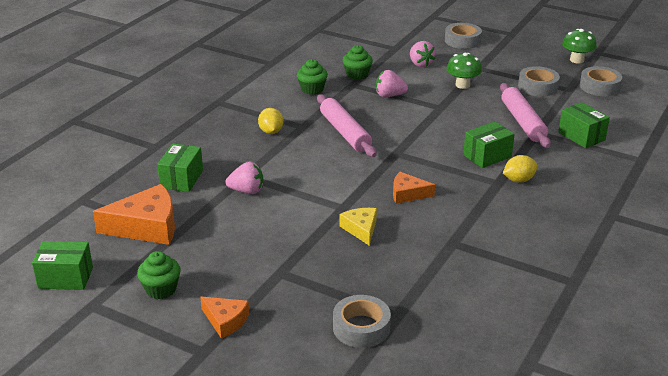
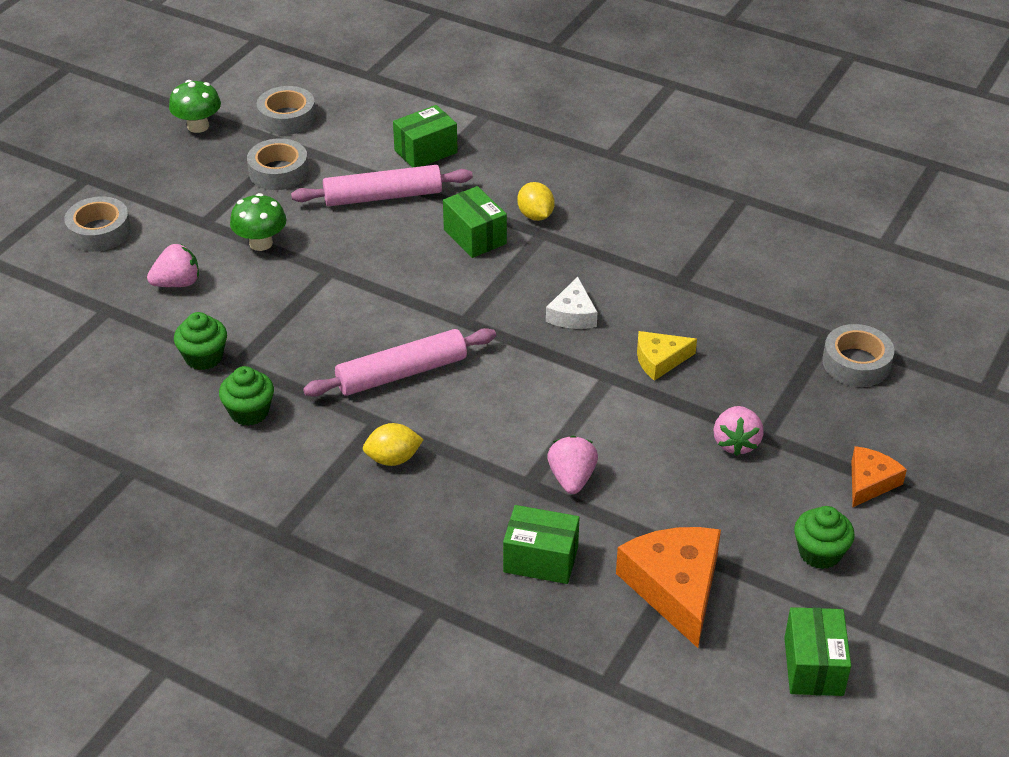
camera: 90 degrees left, 10 degrees up
(389, 95) = (285, 322): pink strawberry -> pink strawberry (736, 443)
(407, 194) = (572, 314): orange cheese -> white cheese

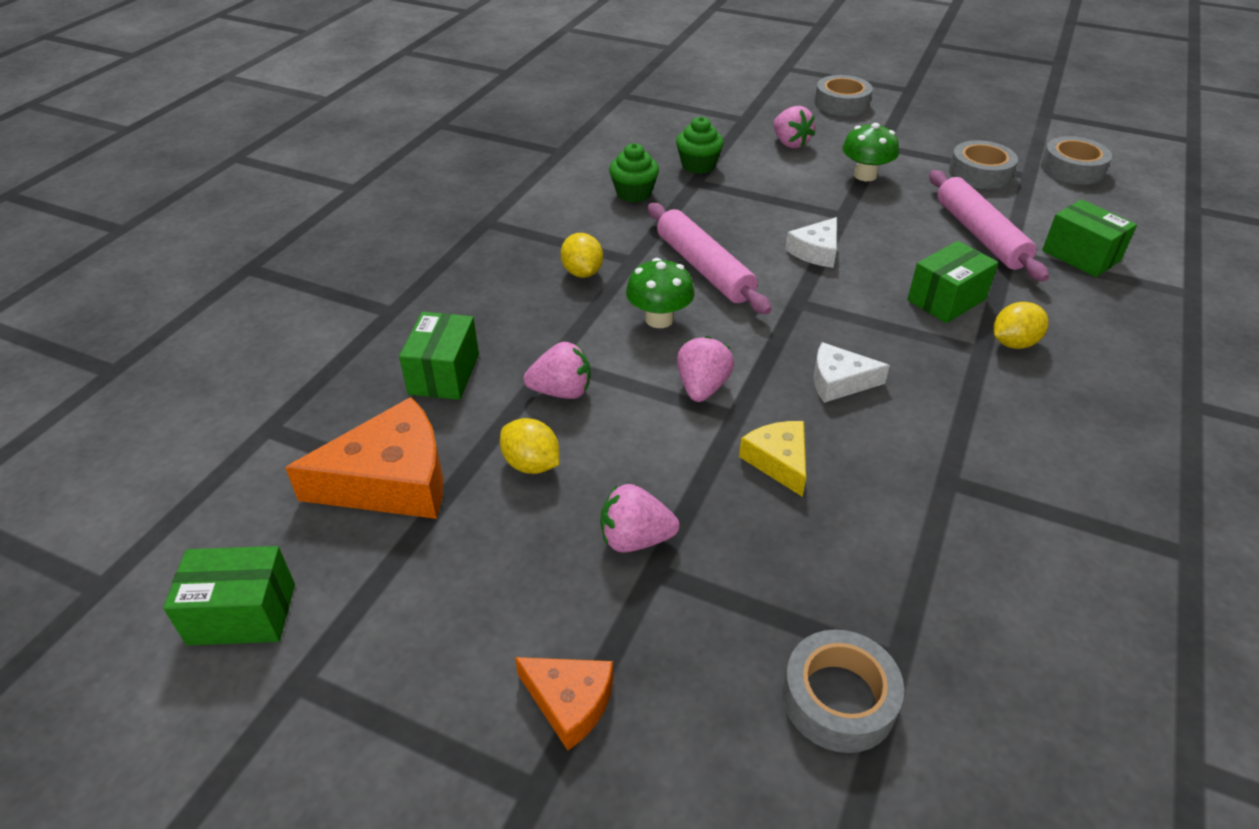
camera: 85 degrees right, 0 degrees up
(198, 126) = (1020, 127): green mushroom -> green mushroom (659, 319)
(388, 297) = (816, 251): none -> white cheese
(573, 392) = (702, 387): none -> pink strawberry
(659, 499) = (531, 464): none -> yellow lemon
(820, 553) = (432, 629): green cupcake -> none

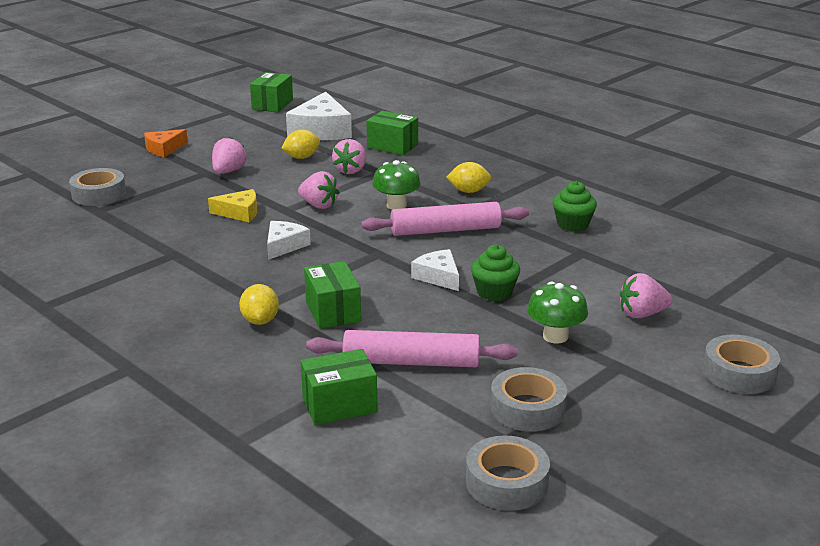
camera: 110 degrees right, 15 degrees down
(391, 480) = (321, 130): orange cheese -> white cheese
(698, 165) = (611, 259): green cupcake -> green cupcake (494, 292)

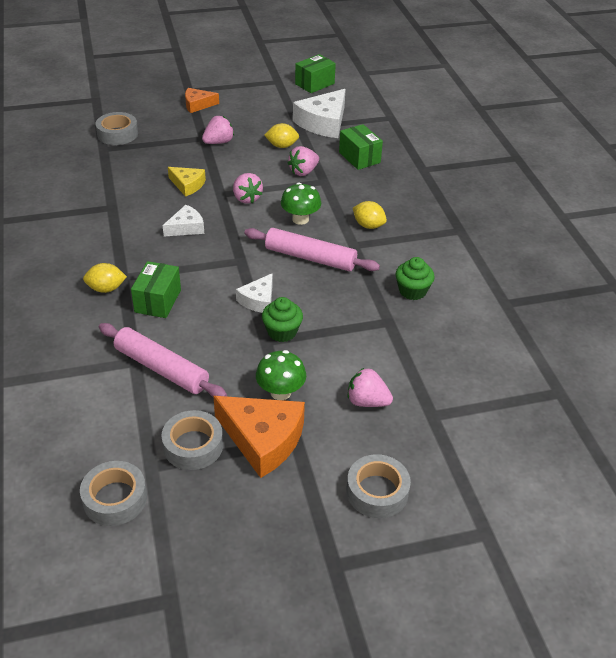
camera: 30 degrees right, 15 degrees up
(260, 320) = (106, 289): yellow lemon -> yellow lemon turned 60 degrees clockwise
(339, 405) = (82, 383): green box -> none
(438, 277) = (258, 300): white cheese -> white cheese turned 150 degrees counterclockwise
(588, 377) = (263, 439): none -> orange cheese

